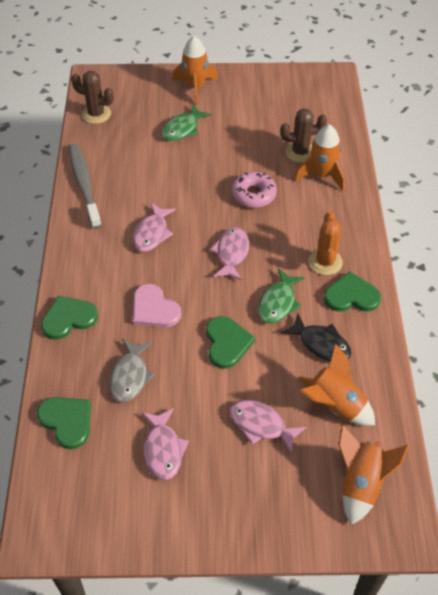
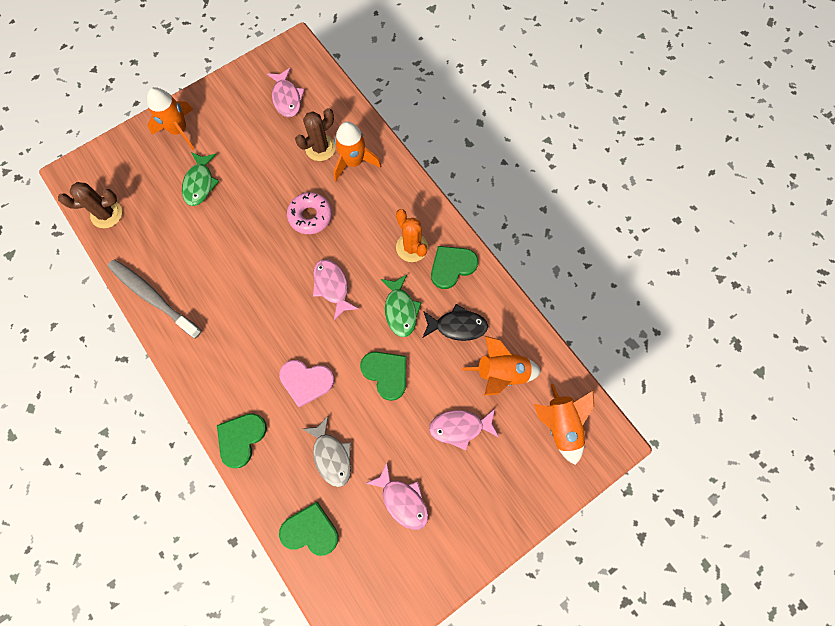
camera: 35 degrees left, 20 degrees up
(152, 233) = (251, 309): pink fish -> pink fish (287, 98)

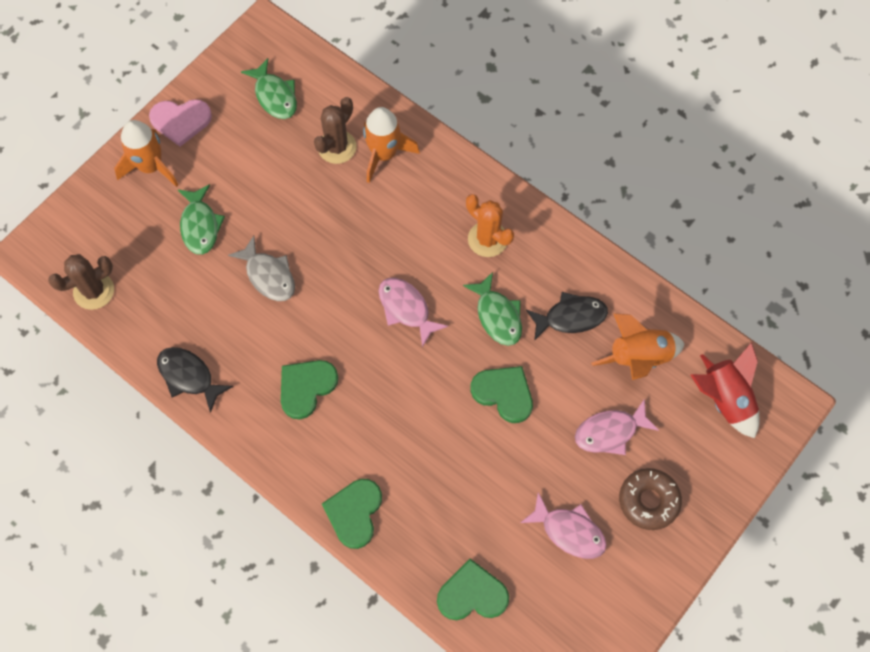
camera: 15 degrees left, 5 degrees down
(153, 297) = (189, 376): grey toothbrush -> black fish
(287, 98) = (274, 96): pink fish -> green fish
(306, 381) = (411, 427): pink heart -> pink heart (181, 121)
(310, 216) = (352, 232): pink donut -> none
(331, 455) = (469, 503): grey fish -> grey fish (268, 275)
(452, 266) = (542, 250): green heart -> green heart (306, 387)
(473, 493) = (648, 501): none -> brown donut
(560, 425) = (724, 399): orange rocket -> red rocket

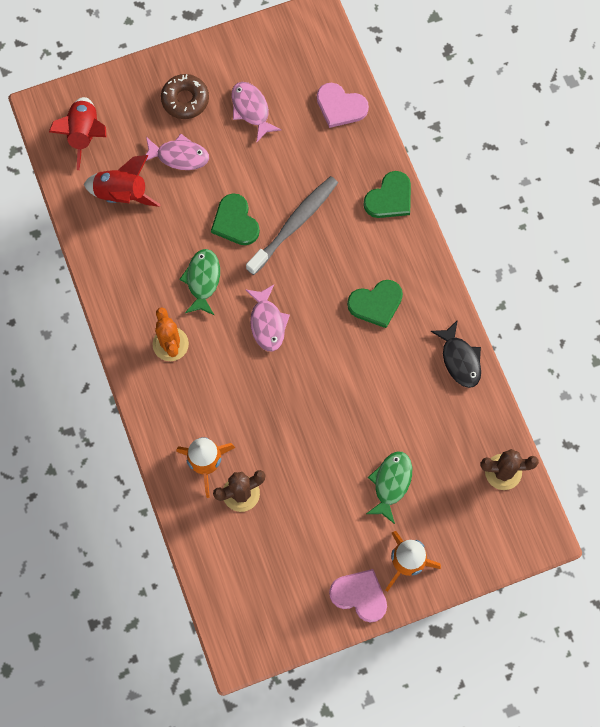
camera: 150 degrees left, 5 degrees up
(268, 275) = (358, 408): grey fish -> none
(274, 96) = (266, 575): green fish -> none
(440, 425) = (294, 224): none -> grey toothbrush
(472, 594) = (340, 106): green heart -> pink heart
(571, 317) = (150, 249): black fish -> none
(639, 358) = (122, 194): orange rocket -> red rocket

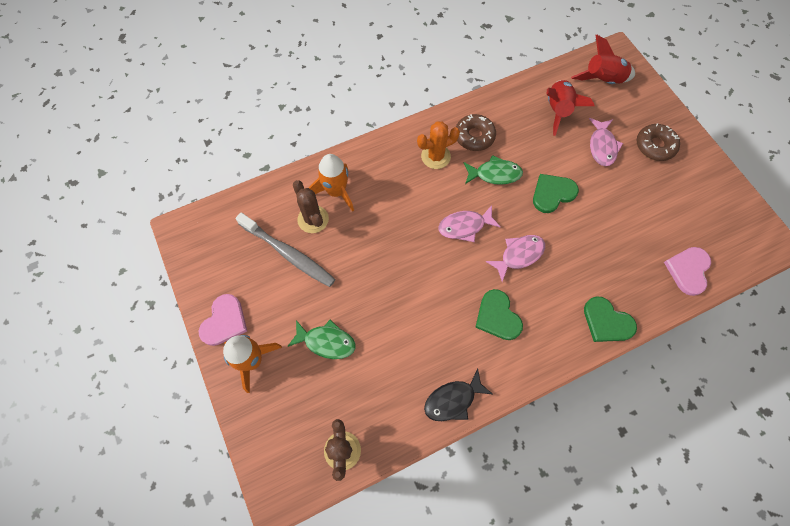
camera: 85 degrees right, 5 degrees down
(147, 296) = (474, 136): none -> brown donut
(251, 110) = (661, 196): pink fish -> pink fish (519, 255)
(294, 224) = (561, 240): grey toothbrush -> grey toothbrush (288, 253)

